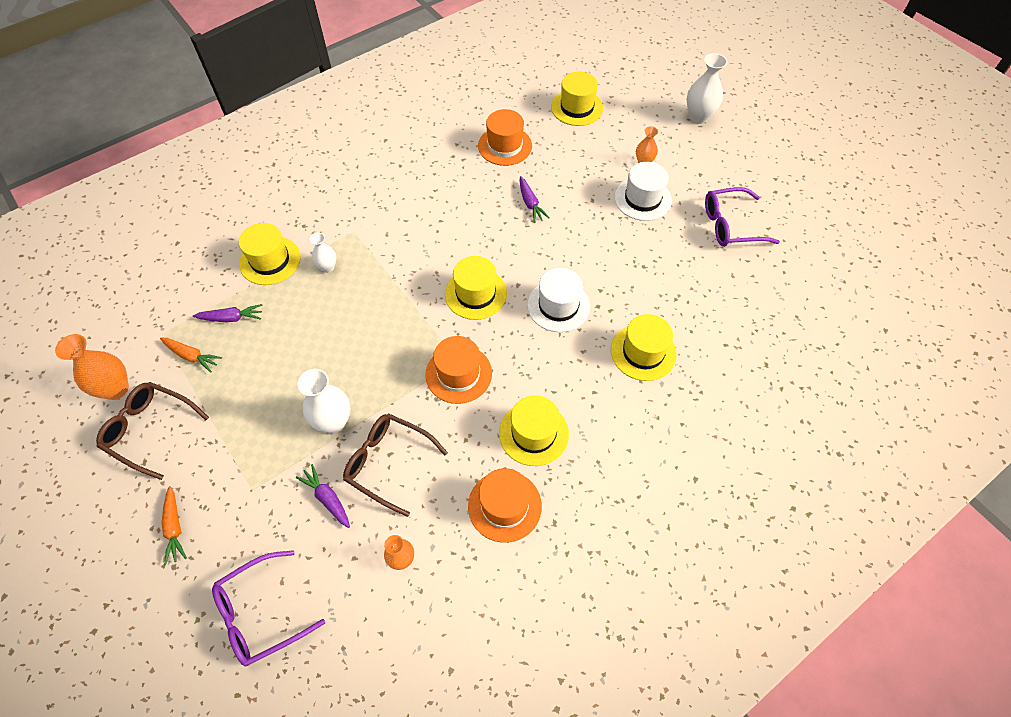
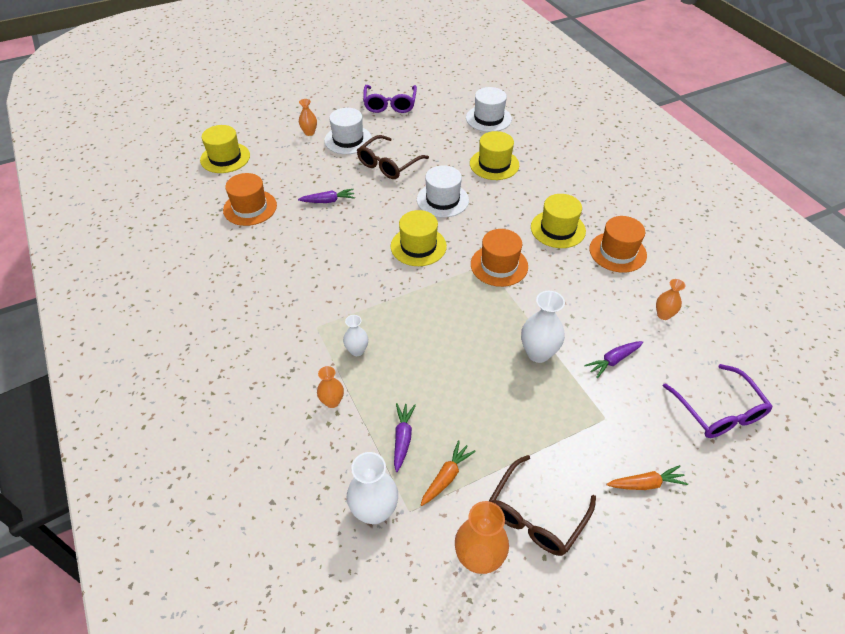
camera: 80 degrees left, 10 degrees down
(270, 260) = (332, 401): yellow hat -> orange vase
(388, 463) = (580, 317): brown glasses -> brown glasses (388, 164)
(698, 117) = (273, 97): white vase -> white vase (374, 511)
(743, 336) = (488, 118): none -> white hat

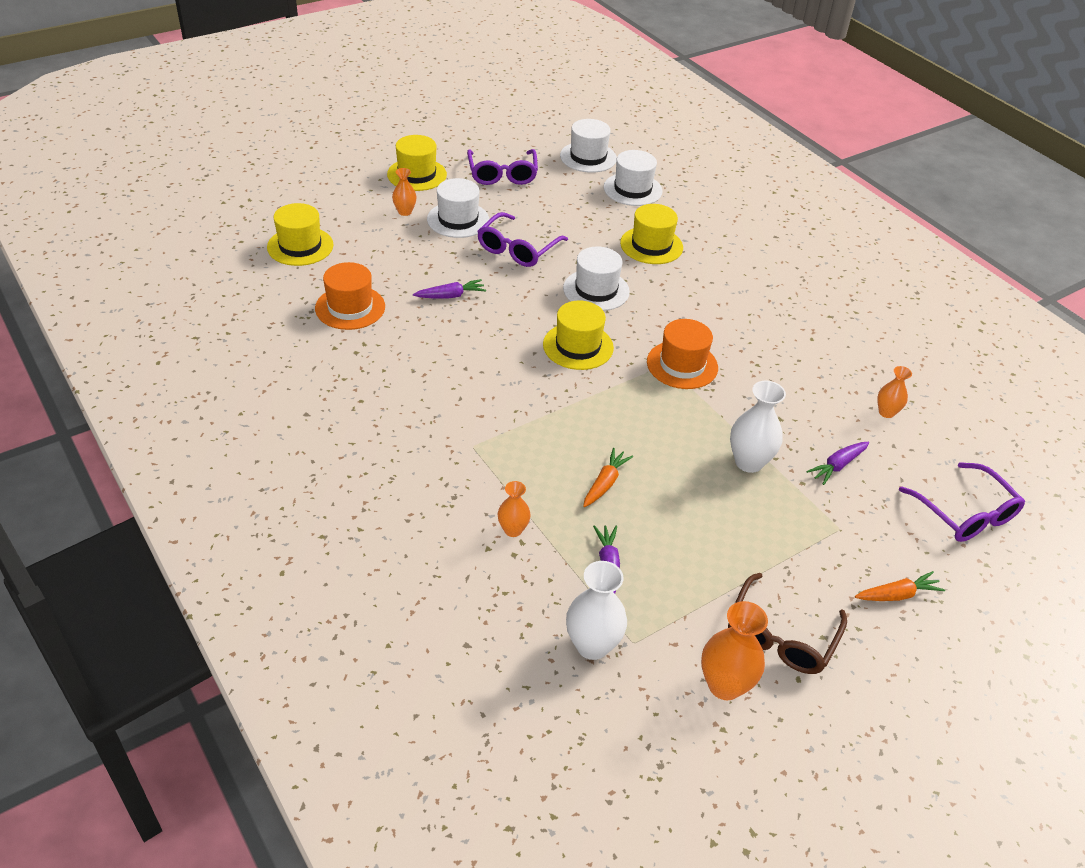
camera: 10 degrees left, 5 degrees down
(357, 350) = (529, 470): white vase -> none
(388, 164) = (517, 249): brown glasses -> purple glasses
(446, 477) = (669, 603): orange carrot -> orange carrot (605, 483)
(459, 92) = (588, 157): none -> white hat
(558, 229) = (744, 320): yellow hat -> yellow hat (417, 174)
(617, 252) = (820, 344): orange hat -> none

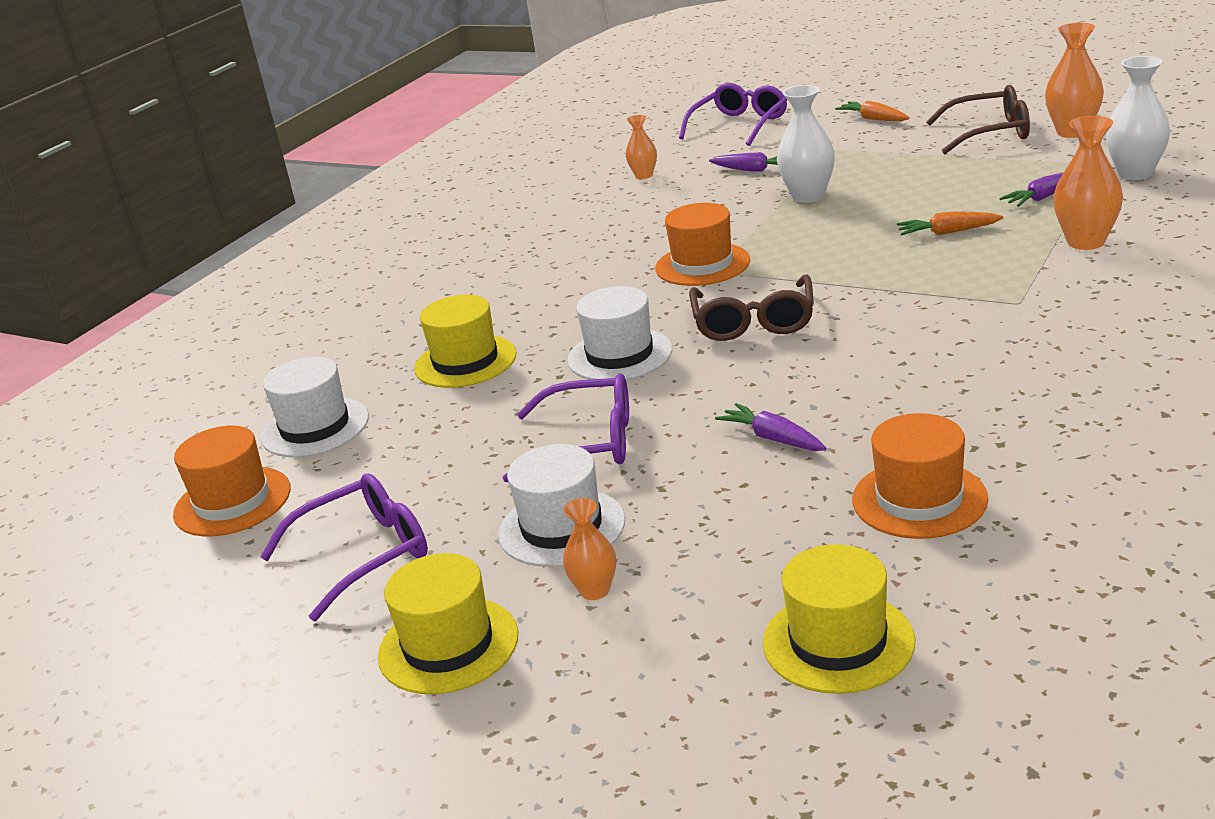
camera: 110 degrees left, 15 degrees down
(513, 530) = (1086, 242): orange vase -> orange vase, size x1.68
(578, 346) = (753, 321): yellow hat -> brown glasses
(588, 157) = (232, 501): white hat -> orange hat

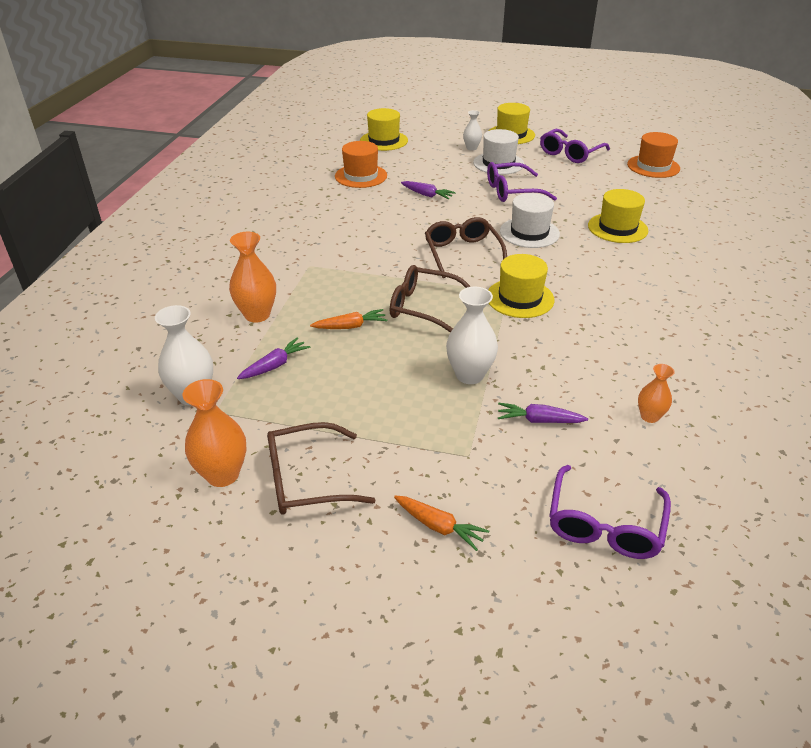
camera: 160 degrees right, 10 degrees up
(315, 427) = (659, 194): white hat -> none
(595, 590) = (471, 148): orange vase -> white vase
(702, 264) = (520, 298): orange hat -> yellow hat
(841, 253) = (424, 308): none -> brown glasses

